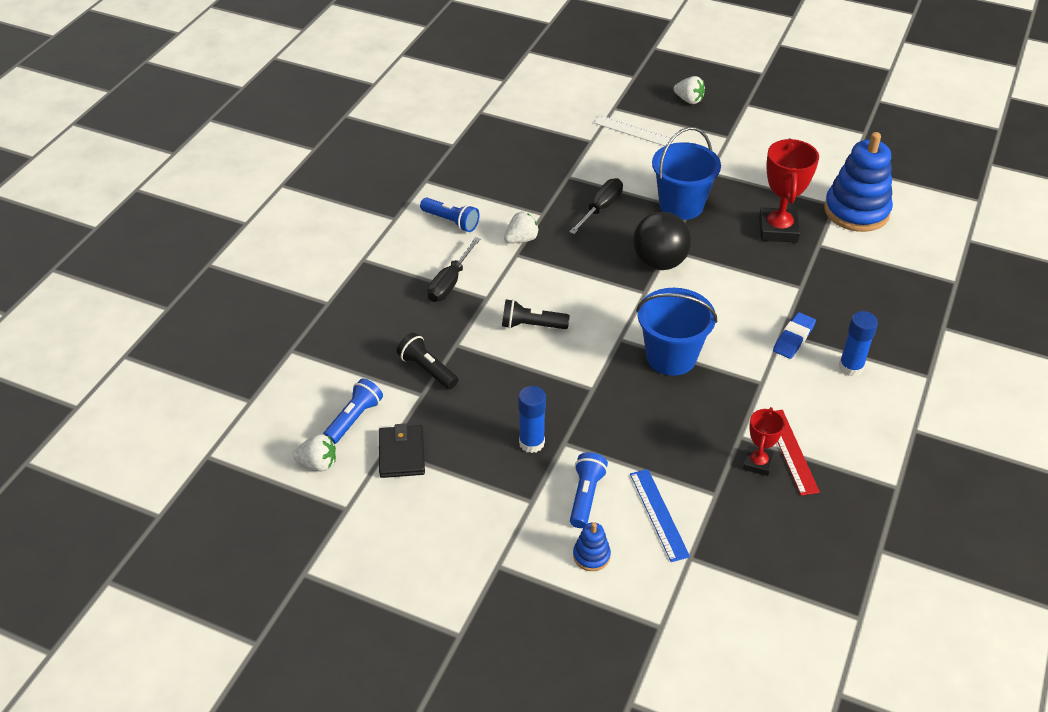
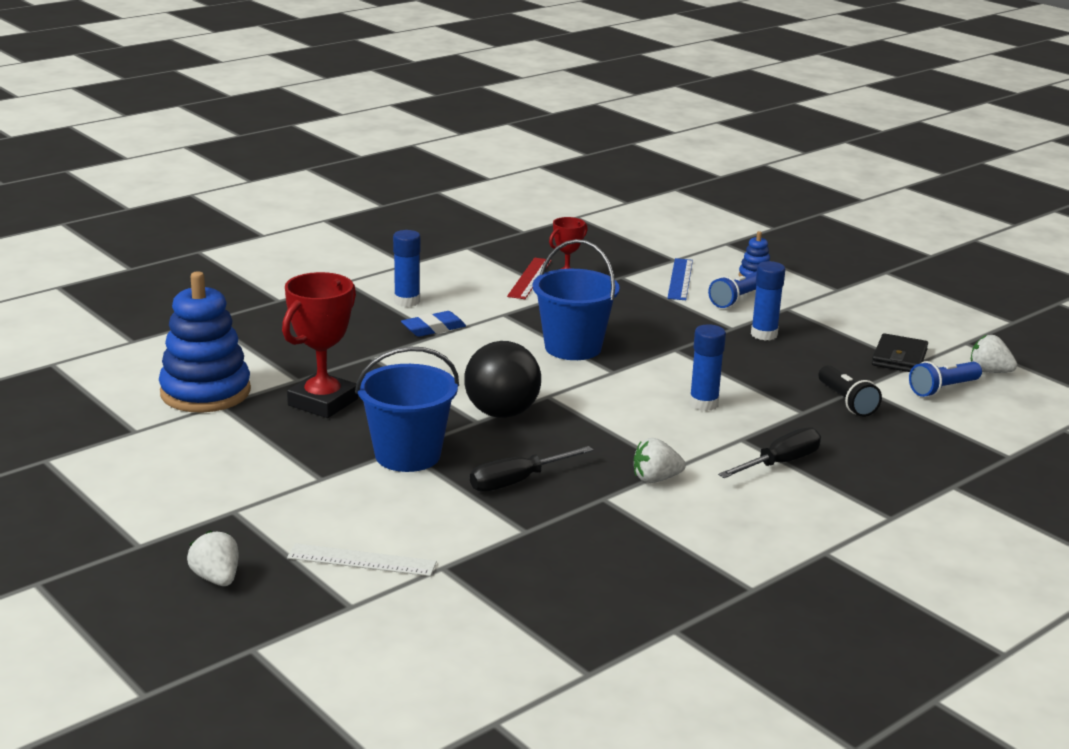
camera: 155 degrees left, 20 degrees down
(451, 221) = (741, 525): blue flashlight -> none
(531, 325) = (703, 404): black flashlight -> blue glue stick
(633, 131) = (362, 560): white ruler -> white ruler turned 45 degrees counterclockwise

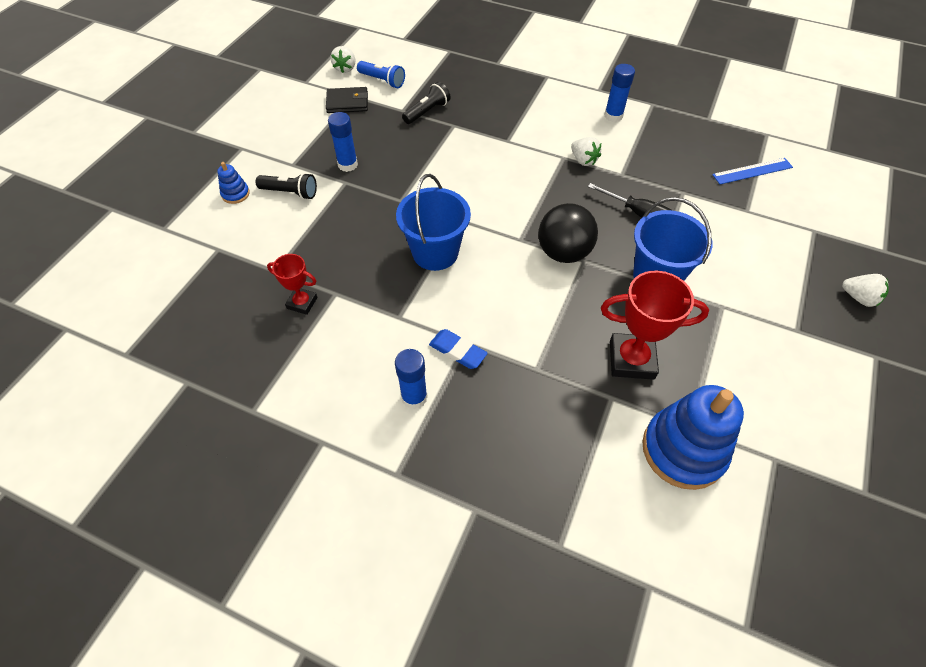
camera: 115 degrees left, 30 degrees up
(216, 579) = (859, 298): white strawberry -> white strawberry turned 90 degrees counterclockwise
(362, 560) = (776, 245): white ruler -> none
(529, 278) = (311, 329): red ruler -> none
(680, 279) = (263, 233): blue ruler -> blue ruler (752, 171)
(703, 404) = (475, 166): blue glue stick -> blue glue stick (613, 116)
(736, 299) = (290, 192): blue flashlight -> black flashlight
(780, 463) = (524, 120): black screwdriver -> none

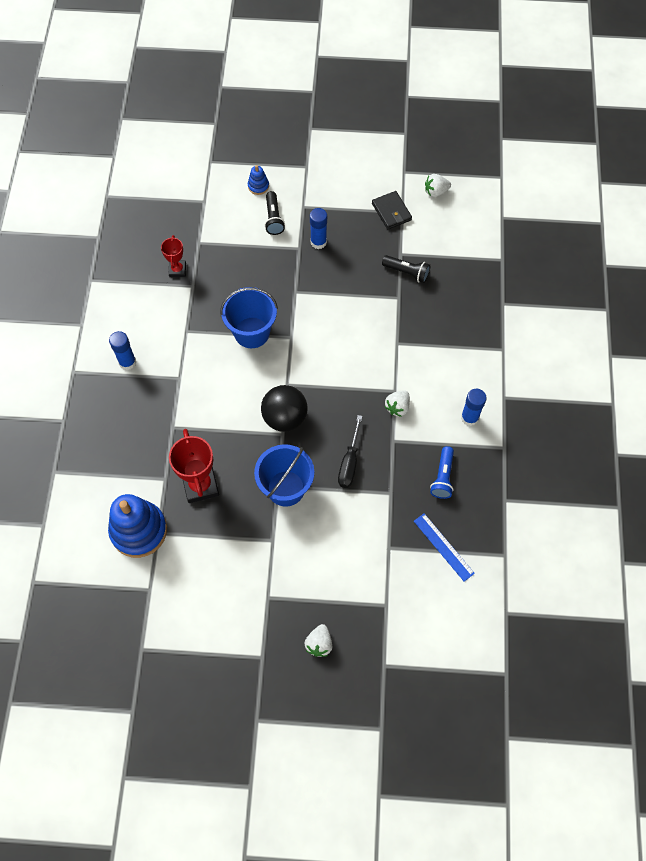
camera: 70 degrees right, 10 degrees up
(382, 81) = (432, 225): blue flashlight -> blue flashlight (442, 477)
(457, 351) = (170, 375): blue eraser -> none

